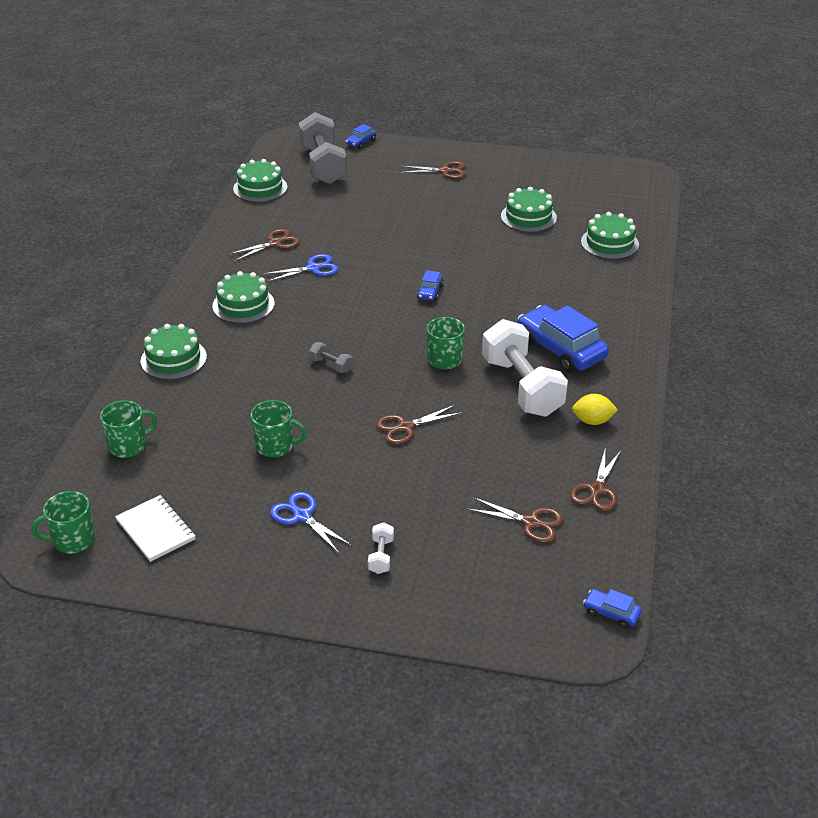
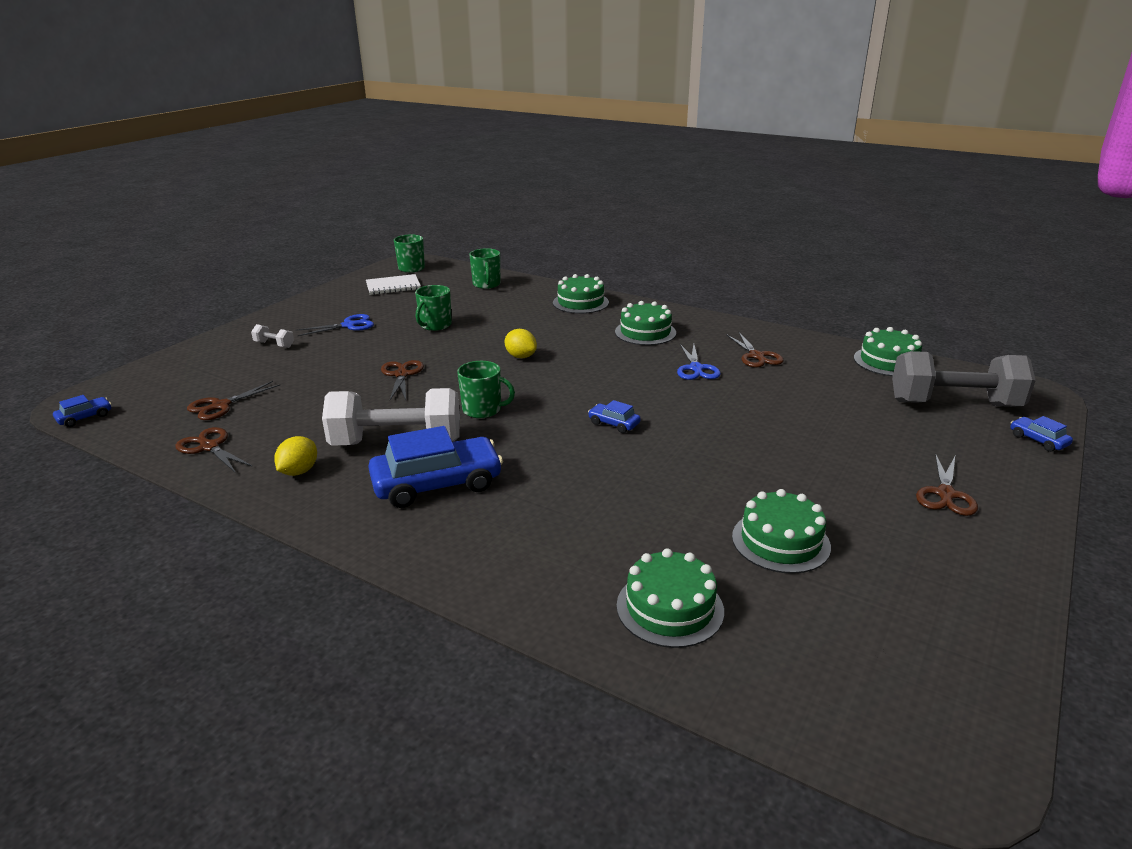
camera: 110 degrees right, 10 degrees down
(331, 365) = (521, 356): grey dumbbell -> yellow lemon

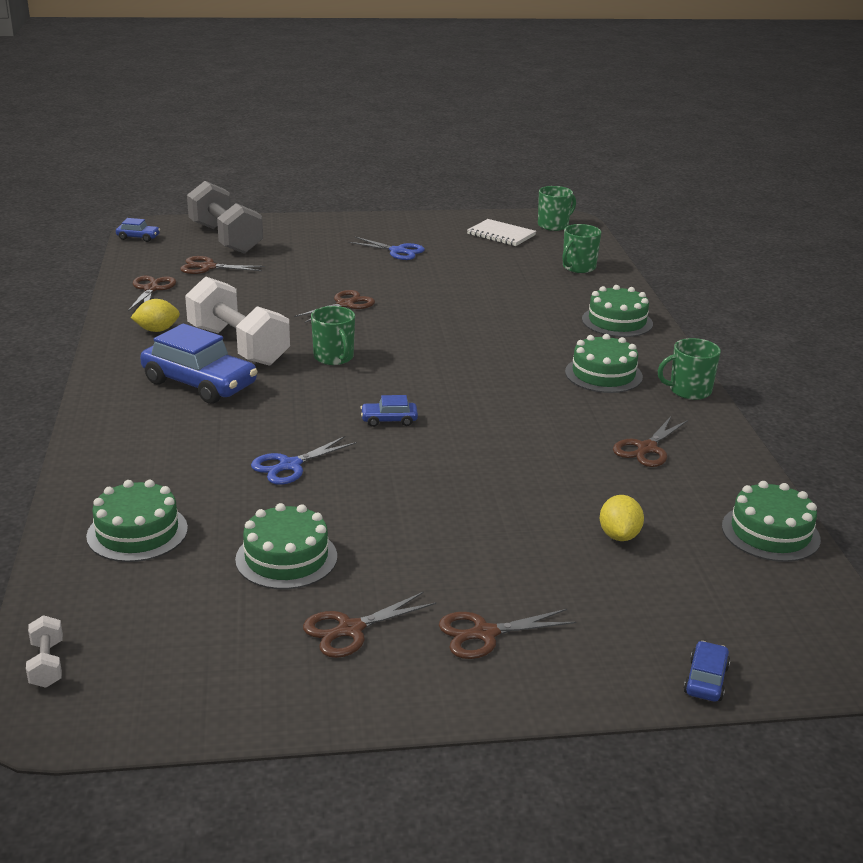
camera: 50 degrees right, 0 degrees up
(274, 344) = (322, 241): white dumbbell -> white dumbbell (47, 664)
(435, 325) = (454, 281): green mug -> green mug (689, 391)
(521, 356) = (453, 337): yellow lemon -> yellow lemon (619, 535)
(613, 424) = (389, 420): blue car -> blue car turned 90 degrees counterclockwise
(696, 368) = (562, 425): blue scissors -> blue scissors (290, 465)
(907, 548) = (350, 629): none -> brown scissors
(954, 404) = (719, 601): grey dumbbell -> grey dumbbell (225, 238)

